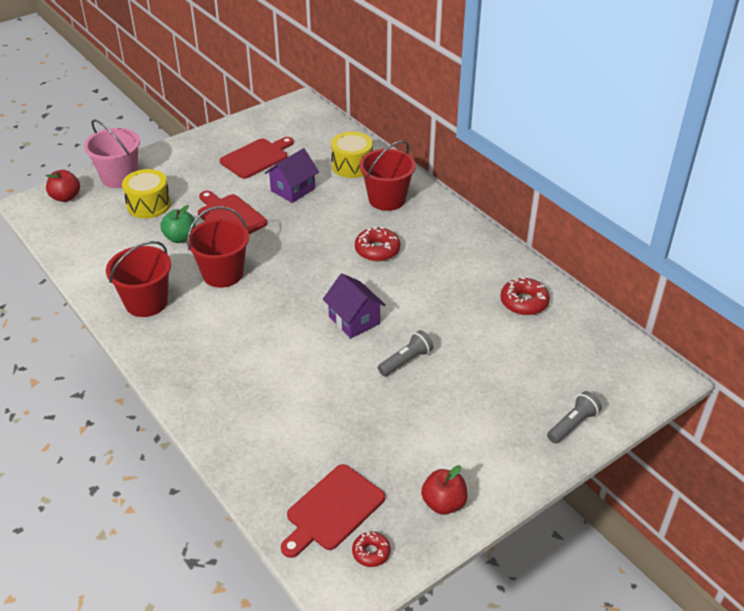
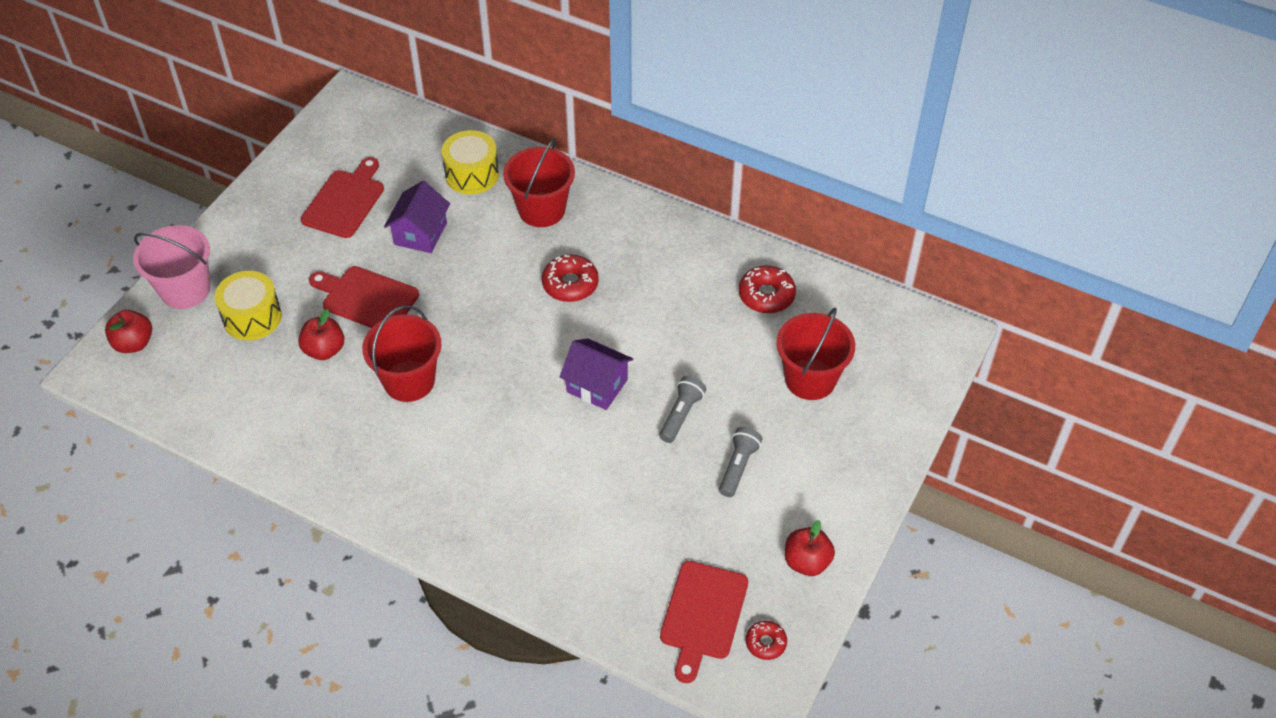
camera: 25 degrees left, 10 degrees up
(146, 302) = (342, 452): red bucket -> red bucket (810, 379)
(180, 238) = (324, 350): green apple -> red apple
(573, 424) = (886, 424): grey flashlight -> grey flashlight (738, 467)

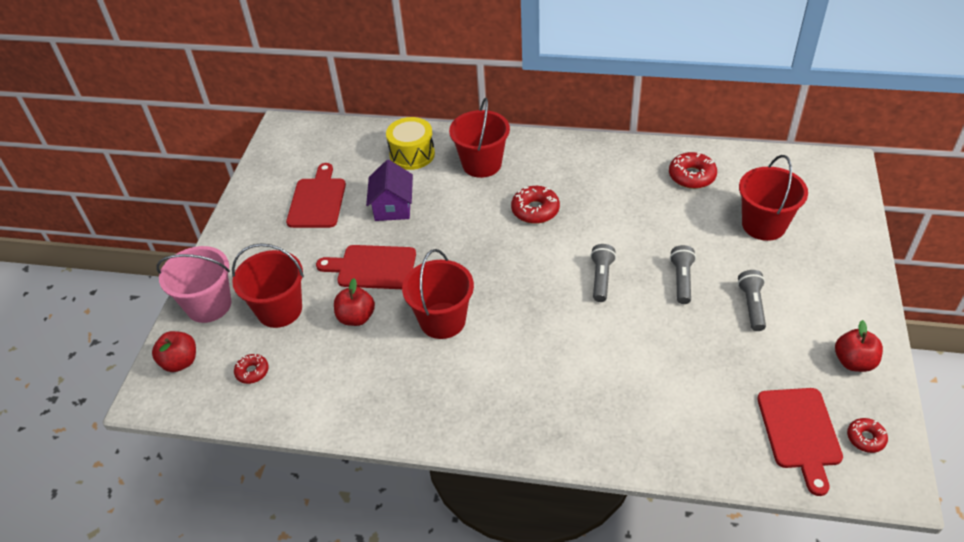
camera: 15 degrees left, 5 degrees down
(198, 376) = (252, 372): none -> red donut
(252, 317) = (279, 310): yellow drum -> red bucket
(597, 386) = (601, 278): purple house -> grey flashlight

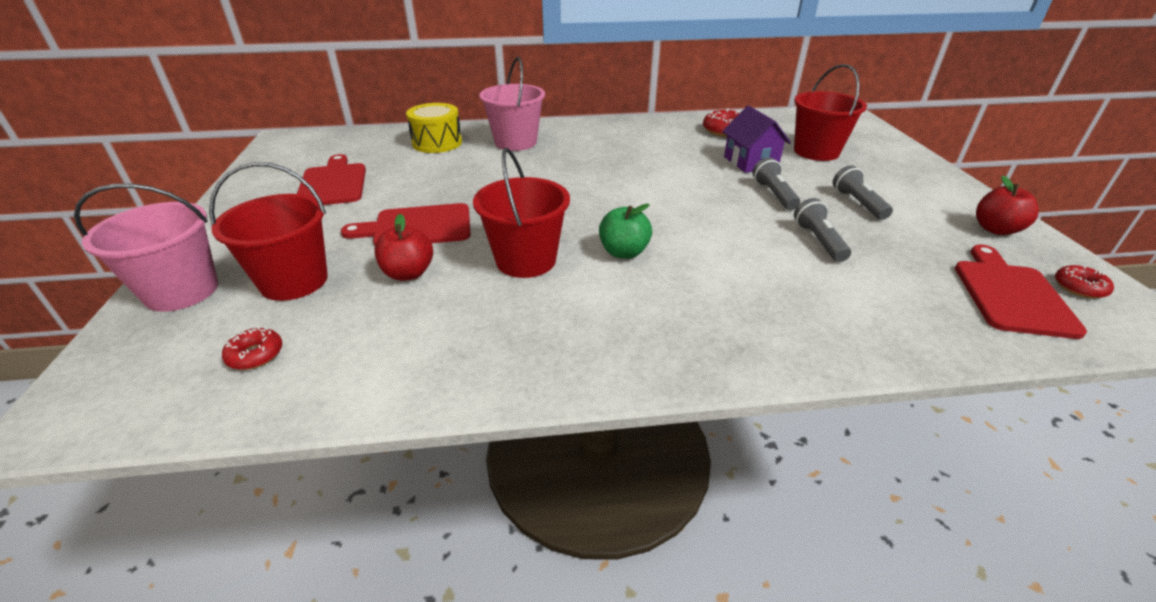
camera: 20 degrees left, 10 degrees down
(180, 362) = (126, 363): red apple -> none
(393, 207) = (427, 179): purple house -> purple house (750, 162)
(481, 164) = (515, 142): red bucket -> pink bucket
(519, 326) = (623, 252): none -> green apple
(535, 210) = (589, 165): red donut -> none
(601, 278) = (690, 203): grey flashlight -> grey flashlight (818, 241)
(800, 432) = (1010, 294): red cutting board -> red cutting board turned 150 degrees counterclockwise

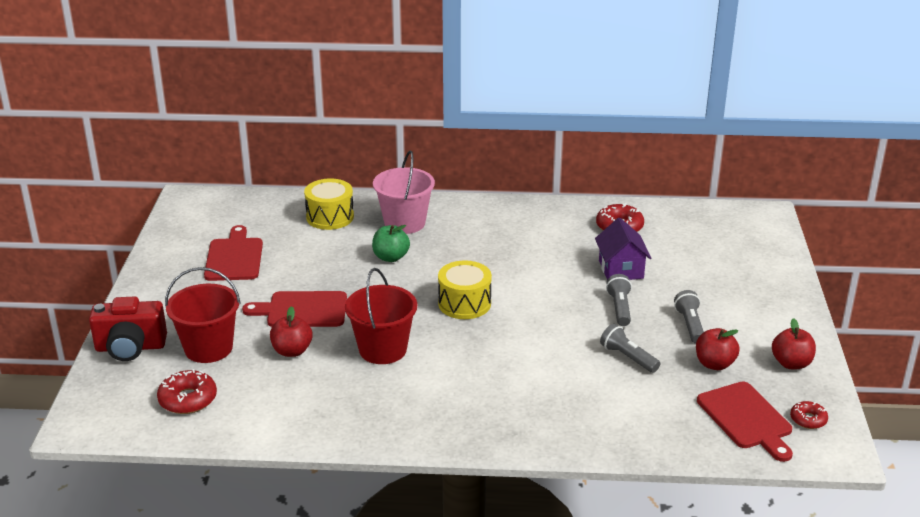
camera: 10 degrees right, 5 degrees down
(182, 291) = (130, 347): pink bucket -> red camera
(255, 355) = (188, 399): red donut -> red donut, size x1.63
(605, 204) = (464, 303): none -> yellow drum
(623, 252) = (462, 351): green apple -> green apple (391, 257)
(816, 152) = (694, 262): red bucket -> none
(818, 241) = (628, 357): grey flashlight -> grey flashlight turned 45 degrees counterclockwise
(917, 238) = (714, 364): none -> red apple
(1010, 294) = (746, 418): red cutting board -> red cutting board turned 135 degrees clockwise

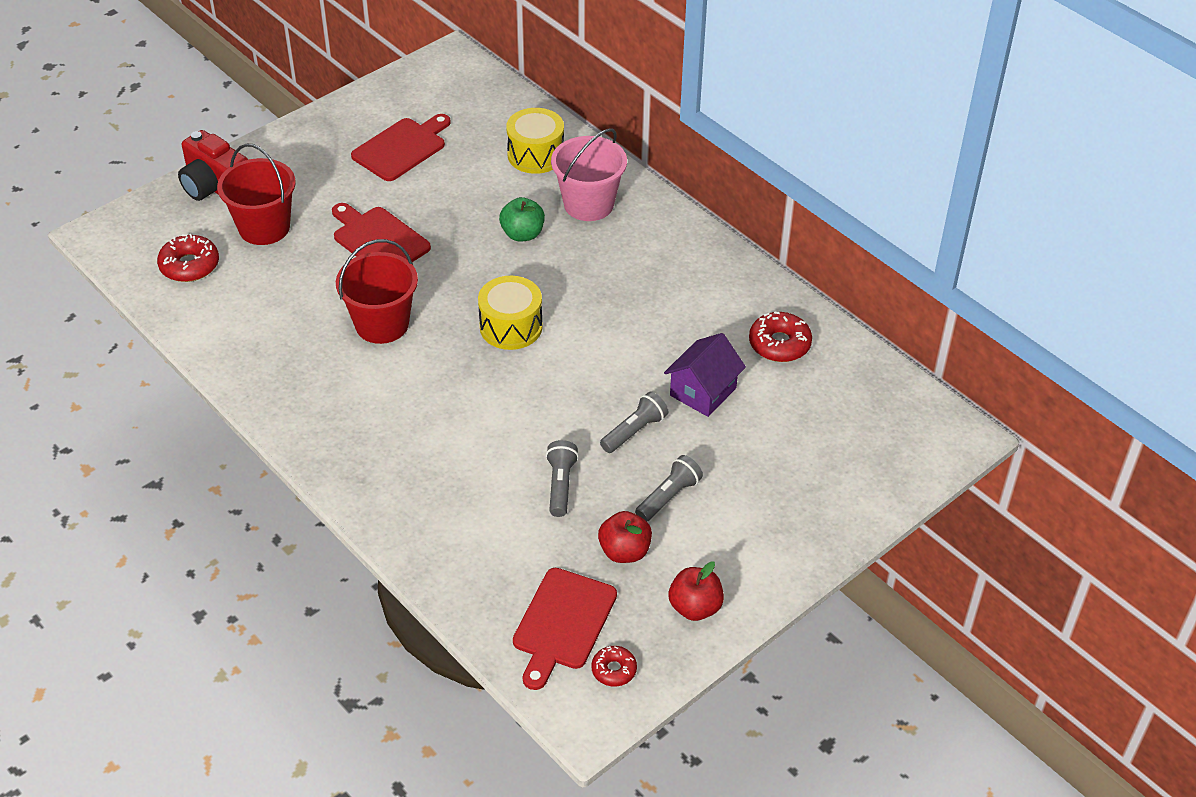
camera: 45 degrees right, 15 degrees up
(292, 351) = (316, 275): red apple -> none

